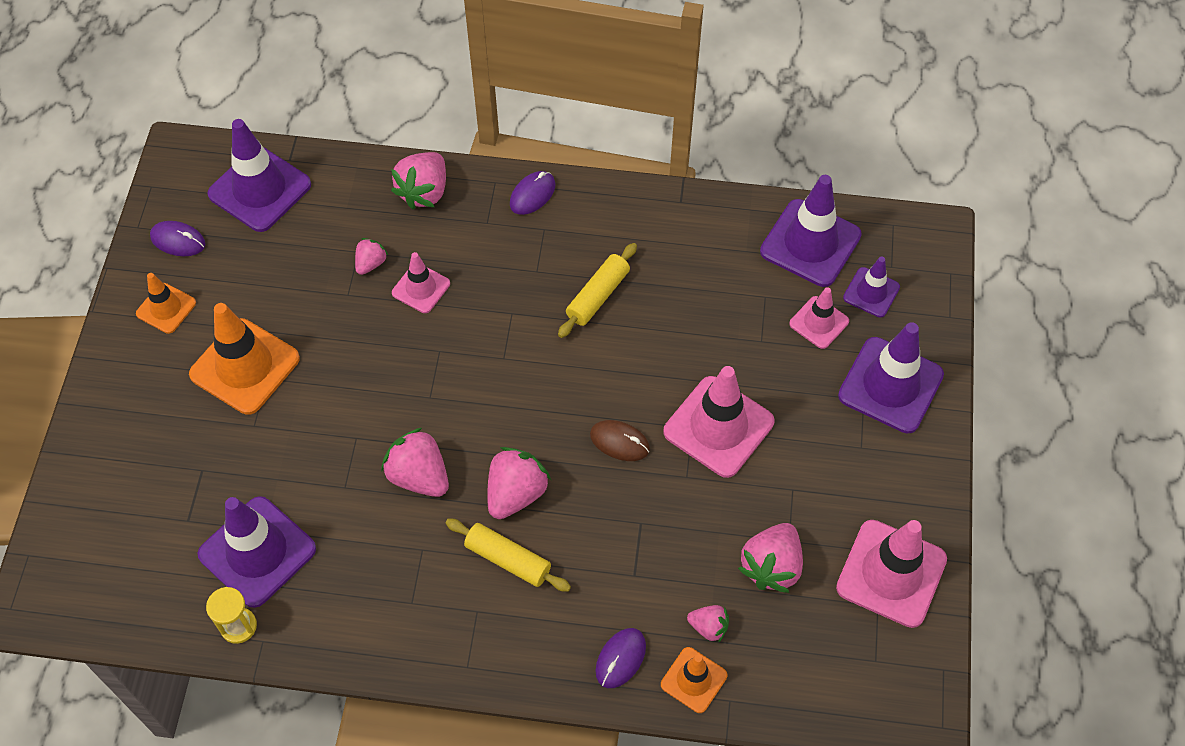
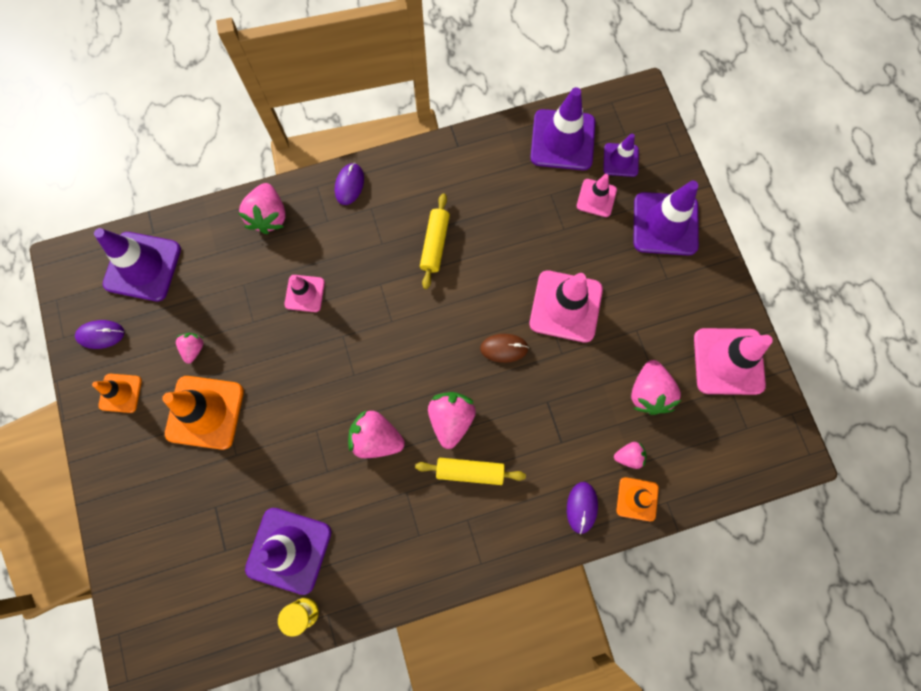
camera: 25 degrees left, 15 degrees up
(371, 263) = (257, 290): pink strawberry -> pink strawberry (193, 349)

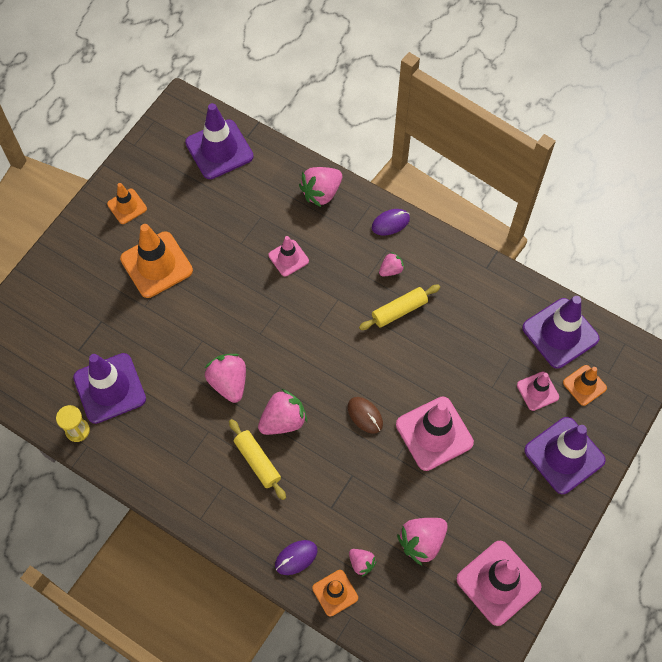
camera: 50 degrees right, 10 degrees down
(101, 335) = (154, 164): purple mouse -> none
(193, 349) = (192, 223): pink strawberry -> pink strawberry (391, 270)
(620, 160) = (584, 385): purple traffic cone -> orange traffic cone

